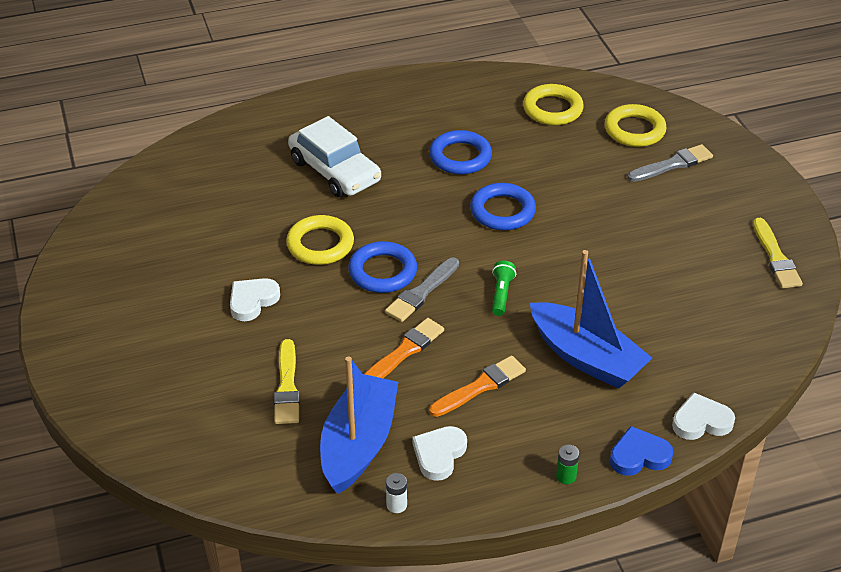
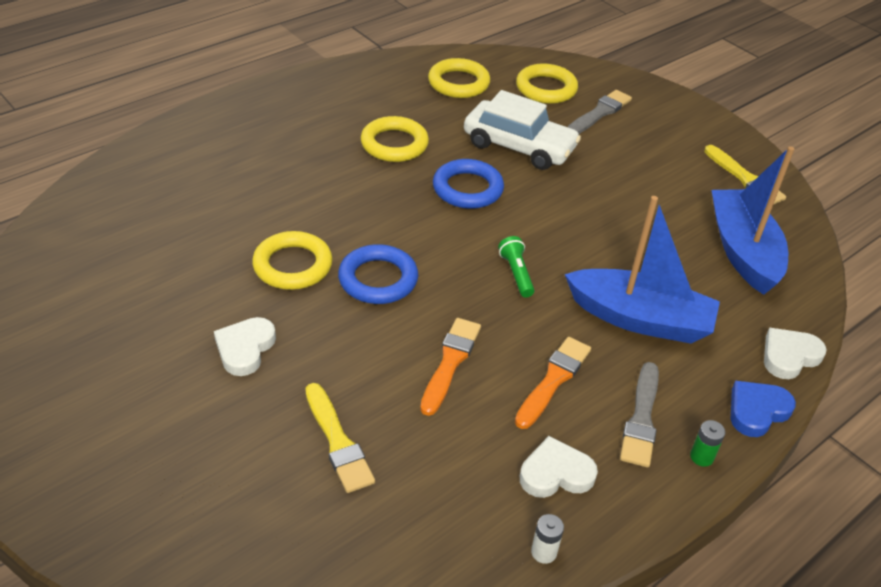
camera: 25 degrees left, 0 degrees up
(335, 171) = (269, 184): white car -> white car (519, 146)
(358, 444) = (458, 488): blue boat -> blue boat (743, 251)
(421, 292) = (432, 292): grey brush -> grey brush (641, 419)
(439, 454) = (556, 473): white heart -> white heart turned 75 degrees clockwise
(460, 157) = (394, 144): blue ring -> yellow ring

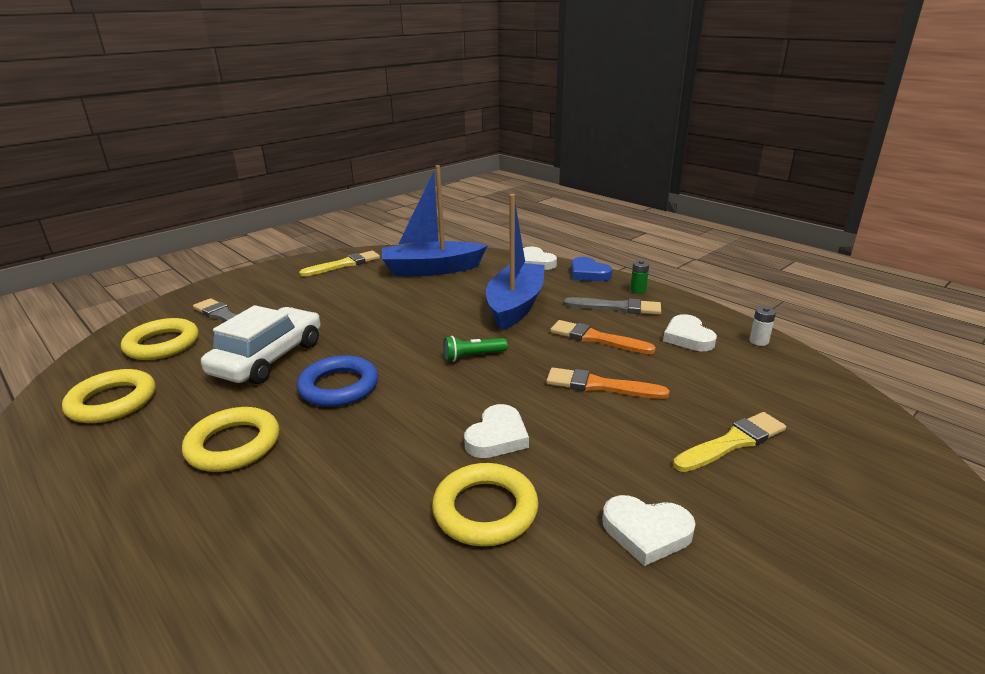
camera: 90 degrees left, 15 degrees down
(378, 279) = (497, 437): blue ring -> white heart

